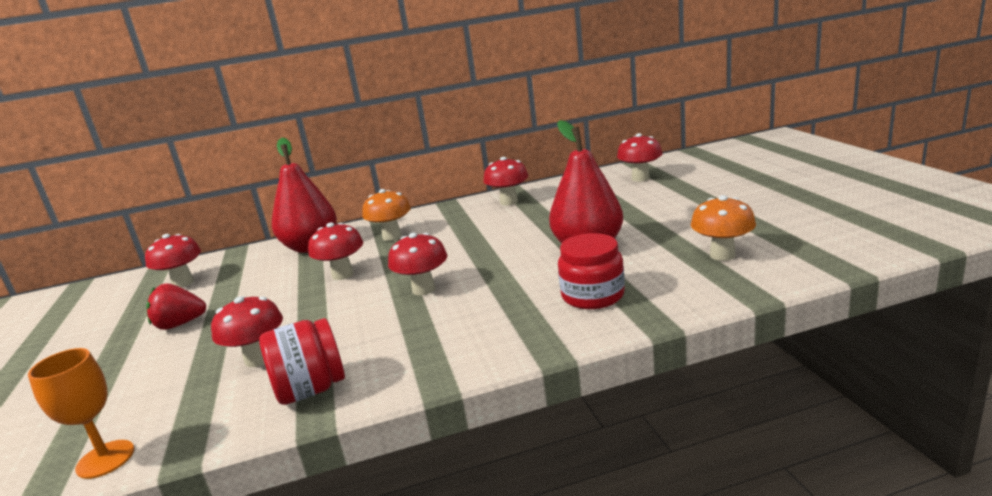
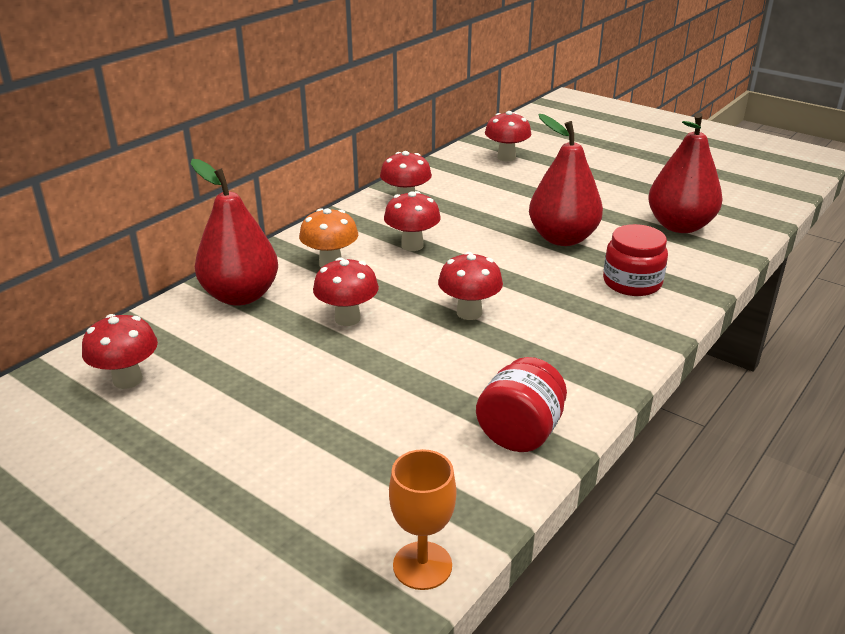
camera: 40 degrees left, 10 degrees up
(180, 324) = (232, 424): red strawberry -> none
(258, 359) = (411, 426): red mushroom -> red mushroom (412, 245)
(722, 255) = (679, 226): orange mushroom -> red pear

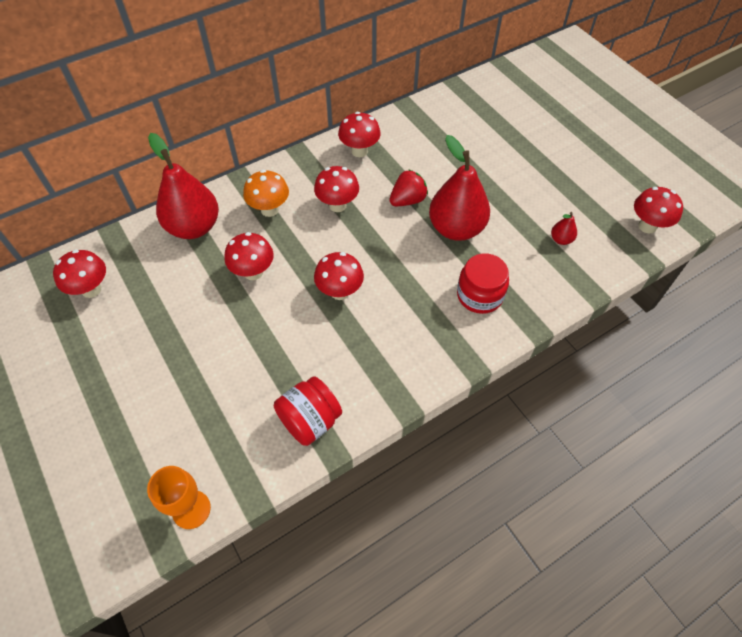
camera: 20 degrees right, 25 degrees up
(491, 227) = (407, 200): none -> red strawberry
(506, 157) = (469, 114): red mushroom -> red mushroom (647, 226)
(679, 226) = (561, 239): red pear -> red pear, size x0.42

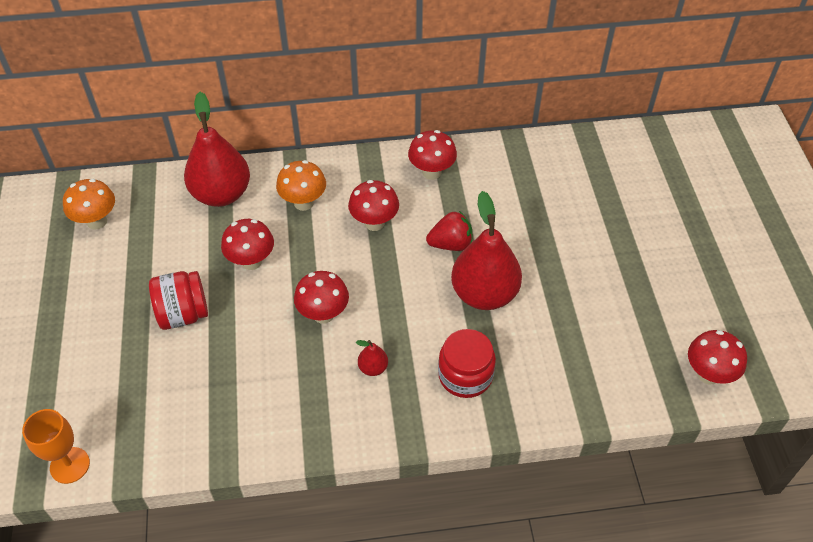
camera: 25 degrees right, 5 degrees down
(91, 289) = (97, 221): red mushroom -> orange mushroom
(310, 421) = (220, 430): red jar -> red jar (183, 314)
(561, 239) = (594, 350): red pear -> red pear (373, 368)

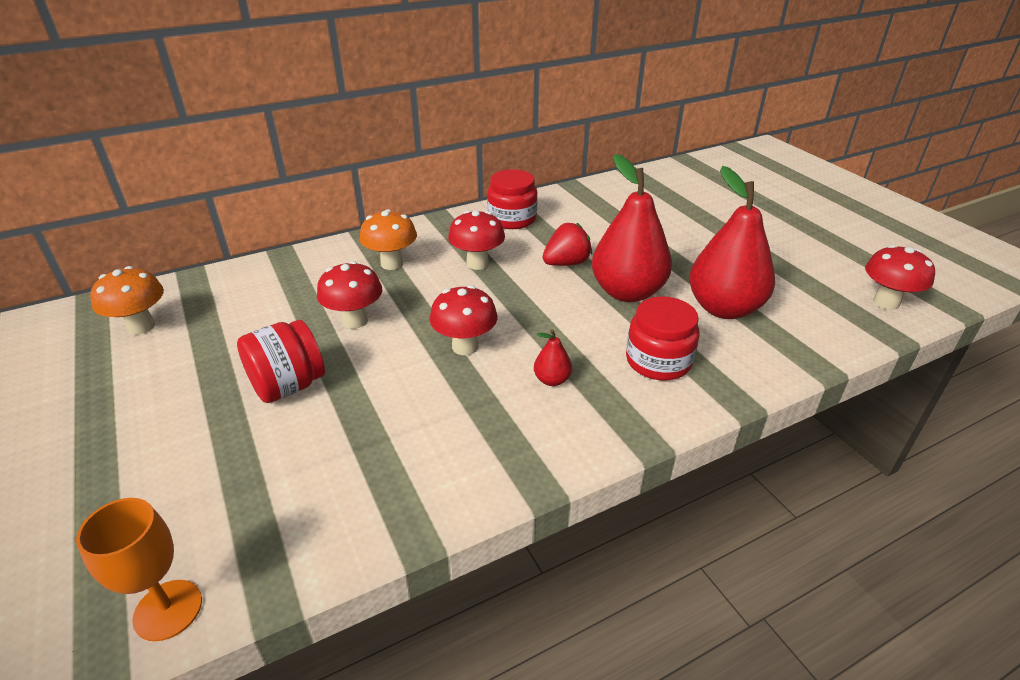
camera: 20 degrees left, 15 degrees down
(221, 194) = (294, 274): red pear -> red pear (724, 308)
(431, 172) = (512, 219): red mushroom -> red jar

